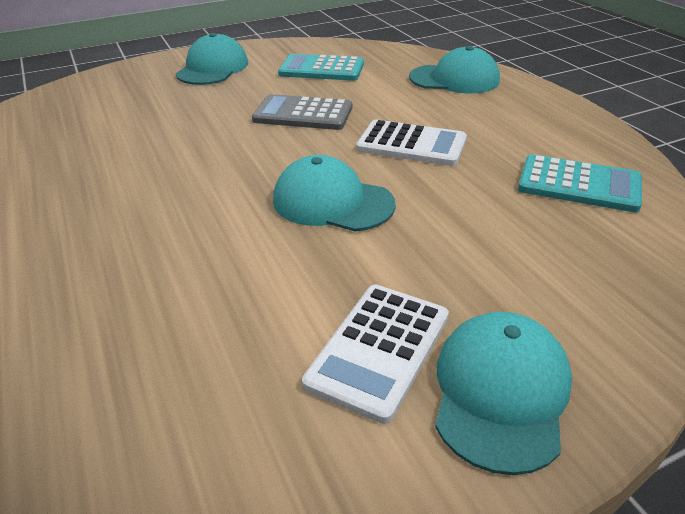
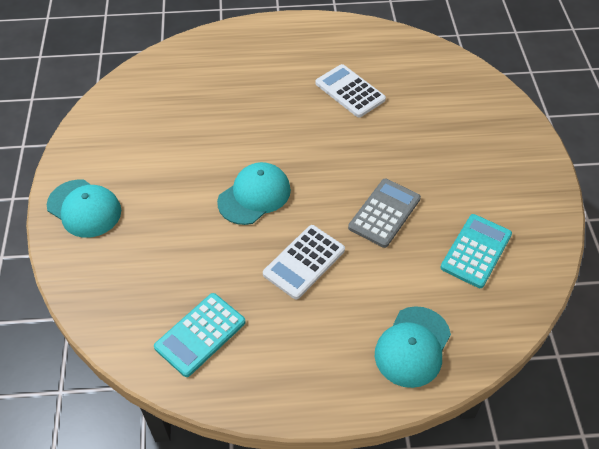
camera: 110 degrees right, 15 degrees up
(213, 68) = (504, 175): turquoise cap -> none
(379, 350) = (132, 178): white calculator -> white calculator (350, 91)

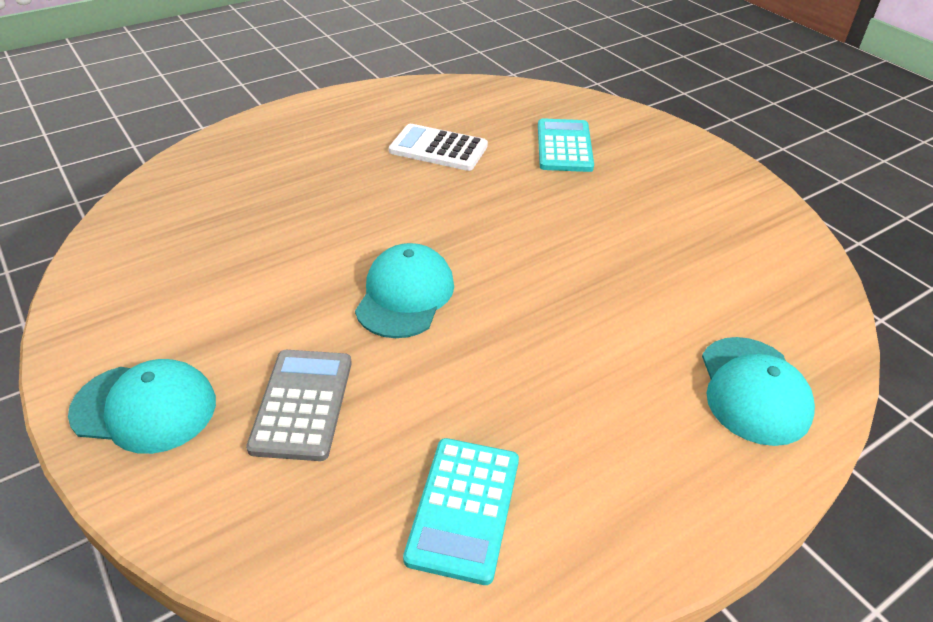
camera: 30 degrees left, 10 degrees down
(304, 262) = (535, 348): white calculator -> none
(384, 213) = (586, 256): grey calculator -> grey calculator (302, 404)
(476, 251) = (721, 257): turquoise calculator -> turquoise calculator (564, 146)

